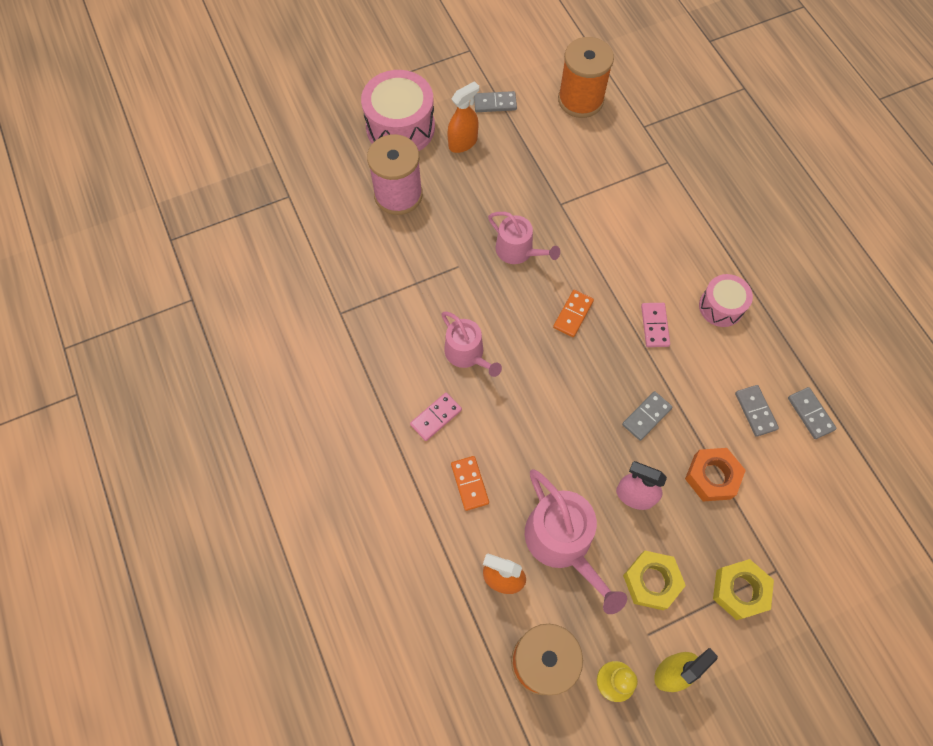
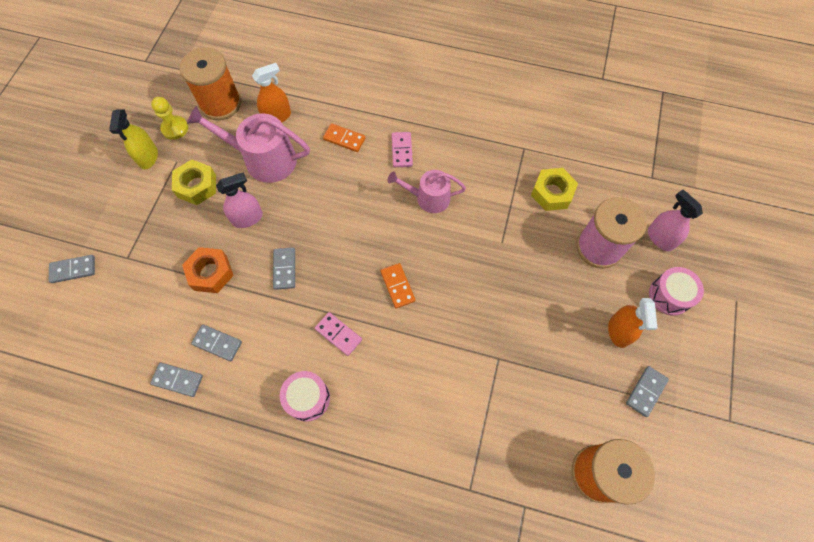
camera: 130 degrees right, 0 degrees up
(350, 159) = (660, 238): none -> pink spray bottle
(400, 127) = (669, 295): pink drum -> pink drum, size x0.58
(518, 251) = (481, 292): pink watering can -> none
(739, 590) = (141, 227): yellow nut -> yellow nut (552, 193)
(836, 610) = (73, 270): none -> grey domino

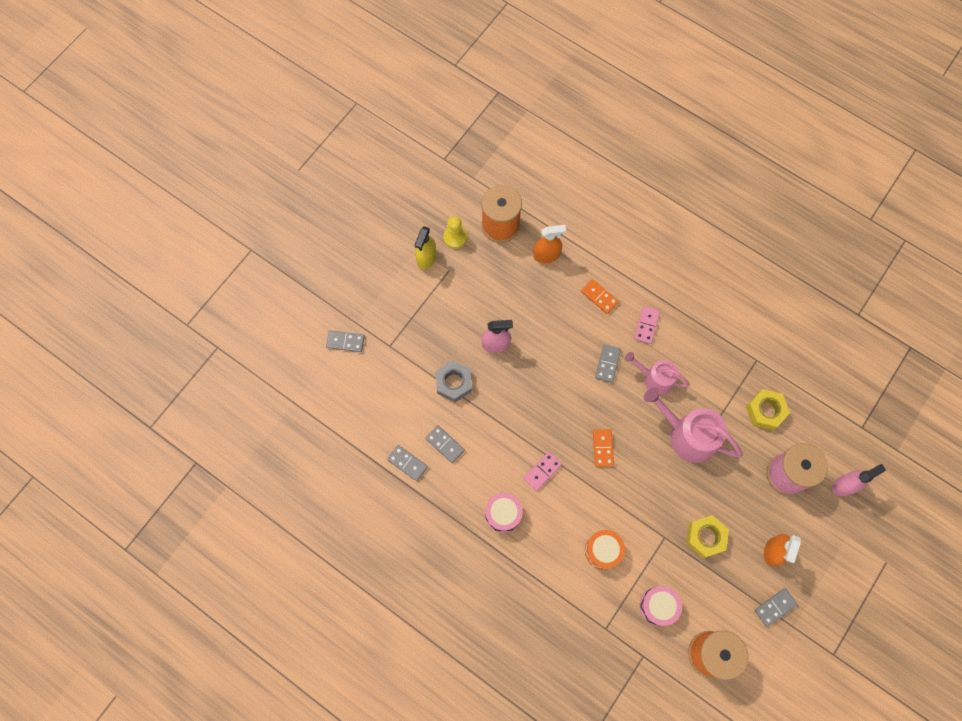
camera: 20 degrees right, 5 degrees up
(197, 186) = (461, 300): yellow nut -> yellow nut (705, 537)
(210, 273) = (454, 383): orange nut -> grey nut
(264, 159) = (524, 293): pink watering can -> pink watering can (687, 435)
(284, 269) = (514, 400): grey domino -> grey domino (607, 364)
(338, 334) = (542, 471): pink domino -> pink domino turned 75 degrees clockwise
(435, 398) = (603, 551): none -> orange drum
(660, 238) = (844, 485): pink spray bottle -> pink spray bottle turned 75 degrees clockwise
(669, 295) = (830, 537): pink drum -> pink drum (658, 606)

